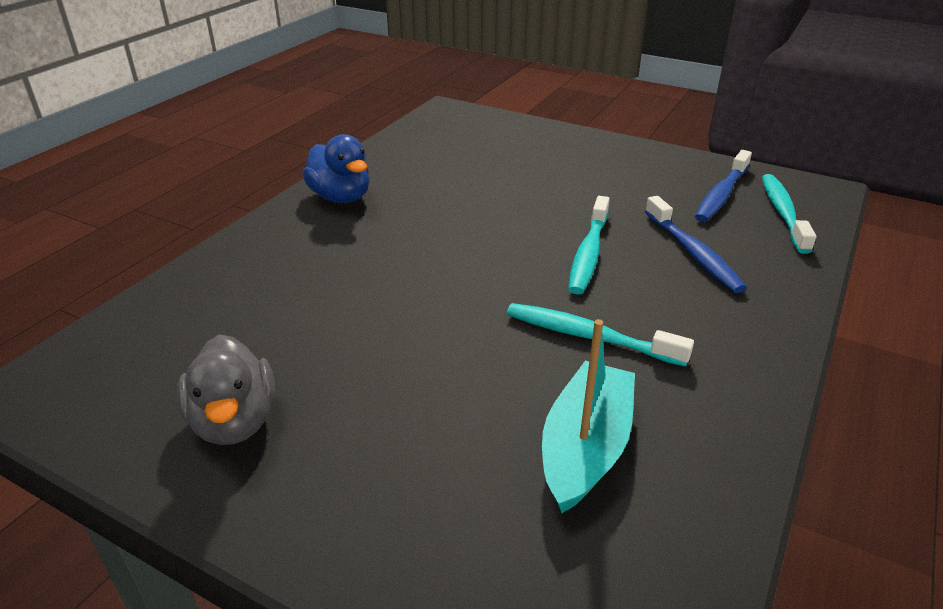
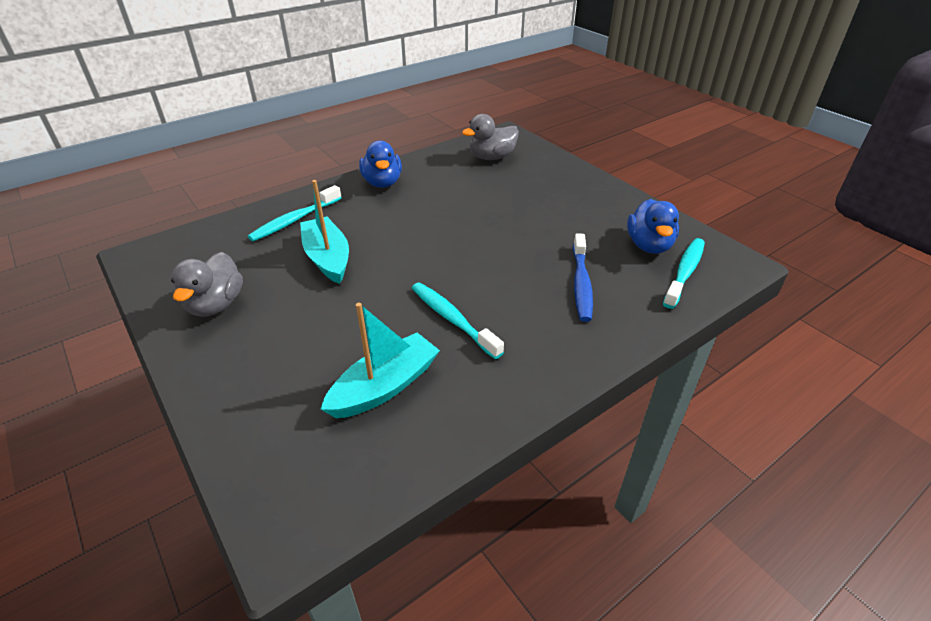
camera: 25 degrees right, 5 degrees up
(351, 309) = (327, 258): none -> turquoise boat
(456, 139) = (492, 157): none -> grey duck
(588, 253) = (505, 263): turquoise toothbrush -> turquoise toothbrush (295, 220)
(721, 195) = (649, 245): blue toothbrush -> blue duck

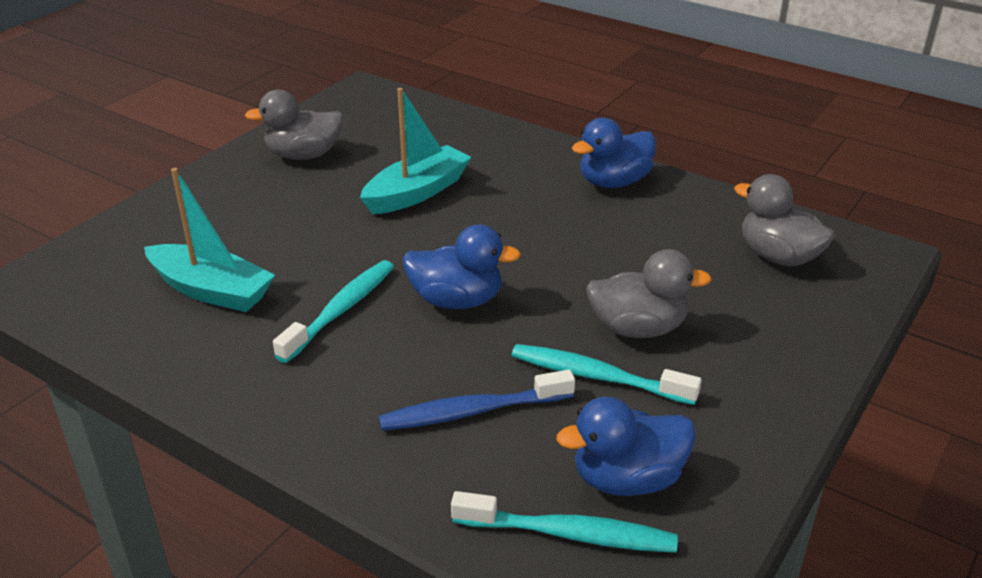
camera: 70 degrees right, 5 degrees down
(295, 220) = (480, 149): turquoise toothbrush -> turquoise toothbrush (597, 376)
(470, 267) = (457, 300): none -> blue duck
(531, 212) = (637, 328): none -> grey duck

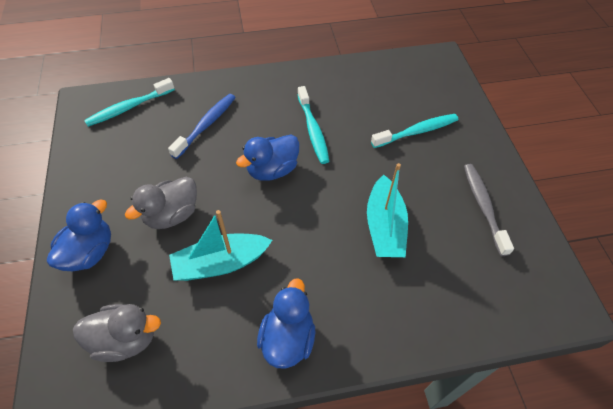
camera: 135 degrees right, 20 degrees up
(211, 290) = (375, 102): turquoise boat -> turquoise boat (221, 263)
(303, 155) = (483, 206): grey duck -> grey toothbrush
(597, 376) = (169, 174): turquoise toothbrush -> turquoise toothbrush (417, 131)
(627, 479) = (122, 138): blue duck -> blue duck (90, 252)

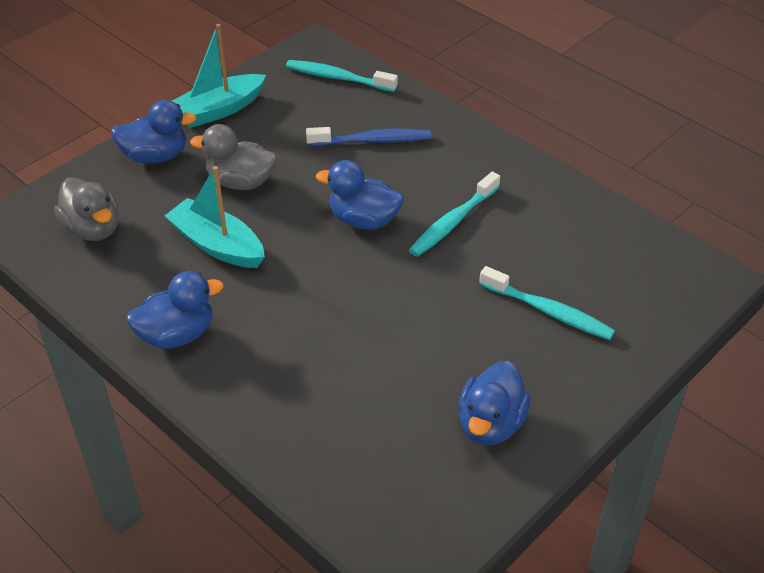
camera: 55 degrees right, 10 degrees down
(384, 226) = (375, 346): turquoise boat -> turquoise boat (218, 110)
(483, 206) = (490, 424): grey toothbrush -> blue duck

